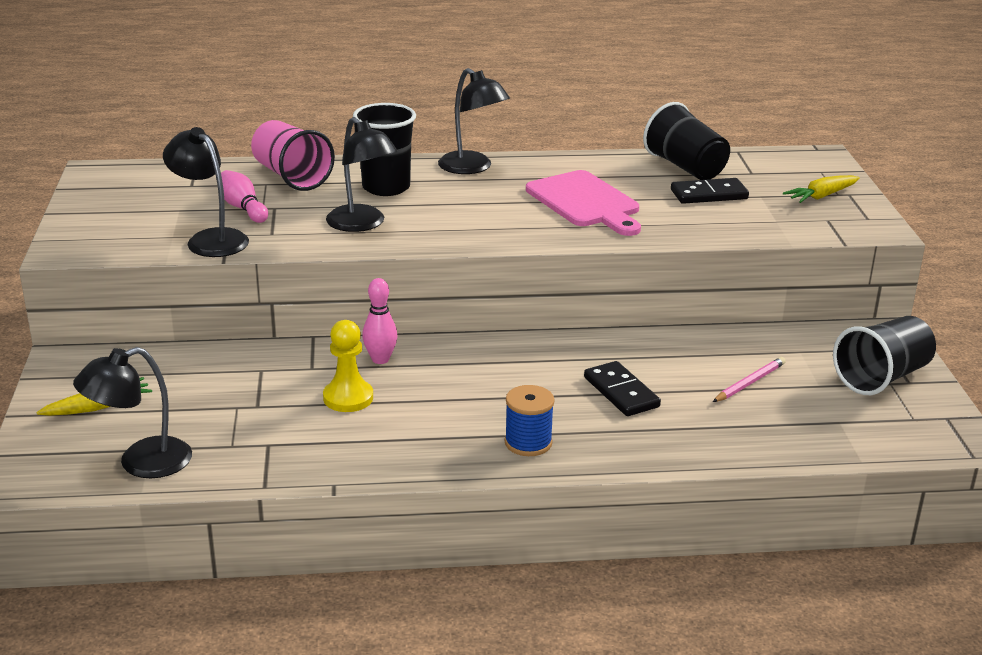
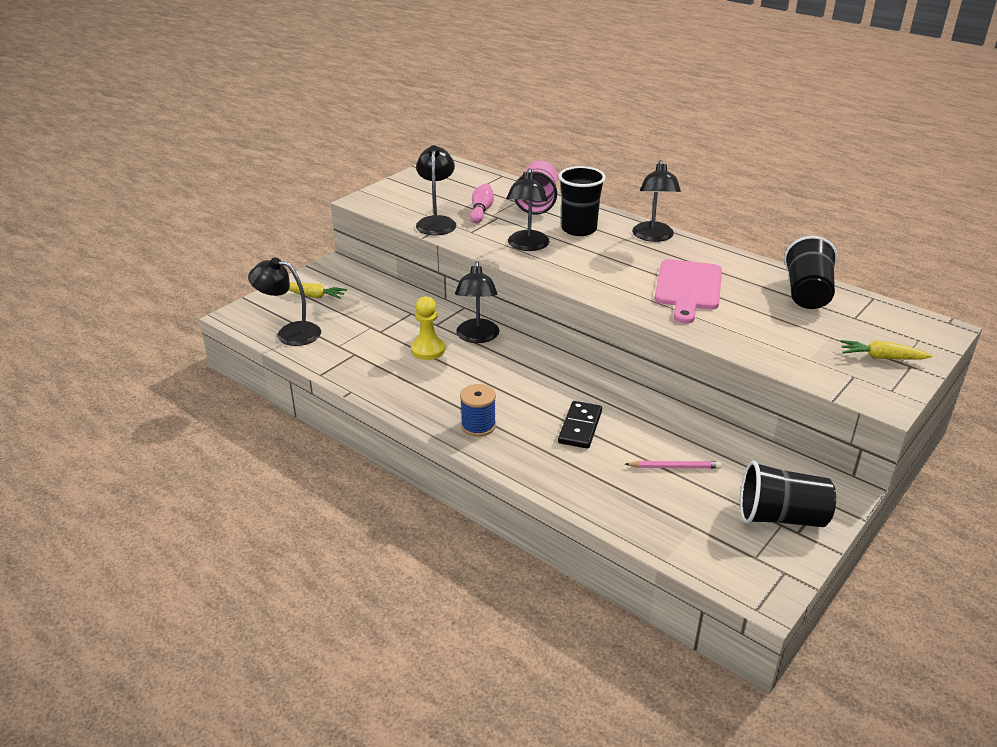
camera: 45 degrees right, 5 degrees up
(380, 359) = (477, 337): pink bowling pin -> black lamp
(709, 194) = (789, 319): black domino -> none

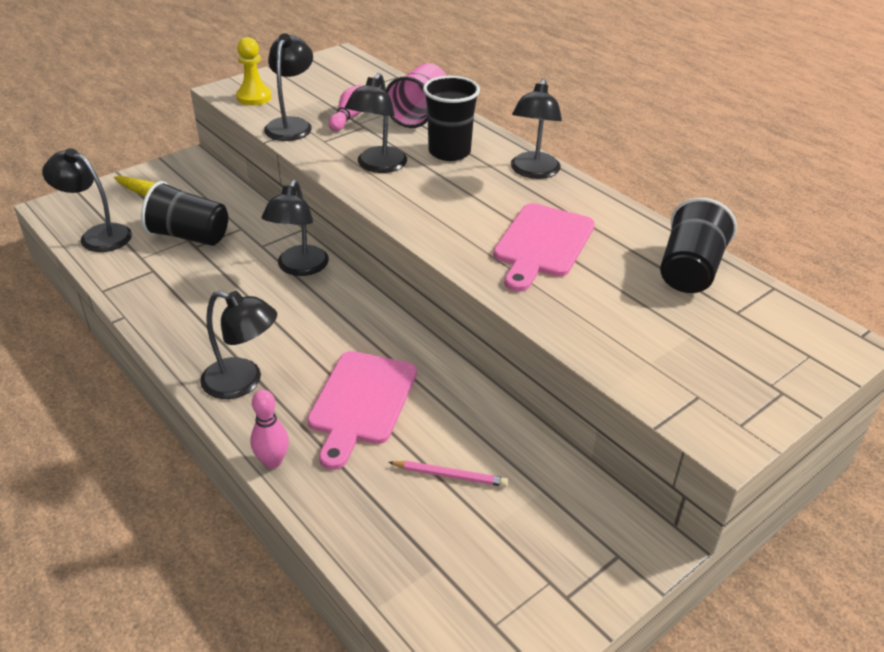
camera: 10 degrees right, 5 degrees up
(428, 350) = (236, 276): yellow pawn -> yellow pawn (254, 97)
(478, 426) = (243, 382): blue spool -> black lamp
(533, 477) = (272, 461): none -> pink bowling pin
(580, 427) = (361, 402): black domino -> pink cutting board
(781, 517) = (553, 571): black cup -> black cup (189, 236)
(881, 357) = (747, 375): yellow carrot -> none

